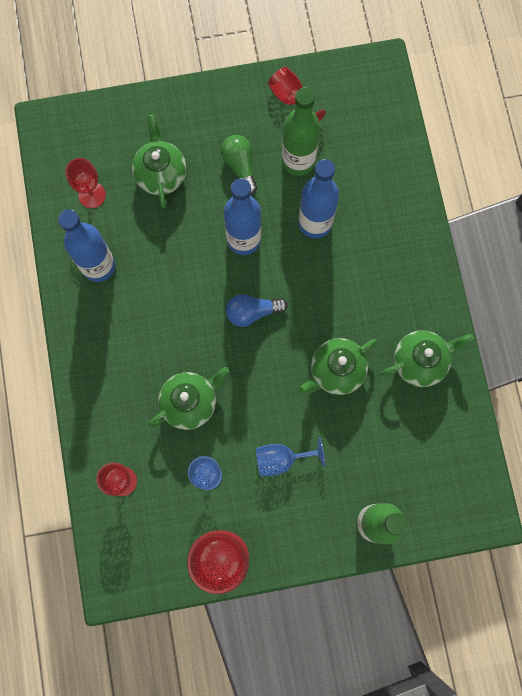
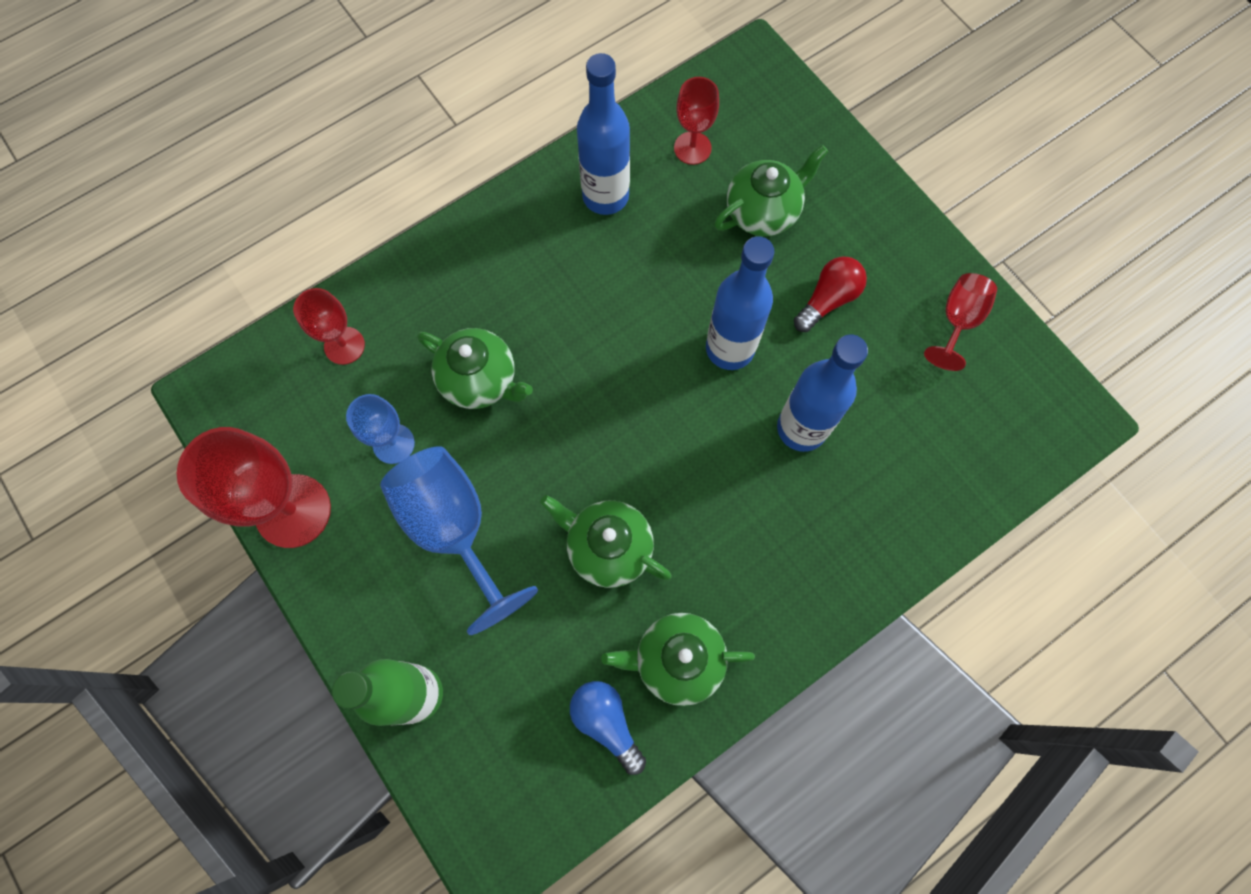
camera: 65 degrees right, 5 degrees down
(240, 166) = (828, 299): green light bulb -> red light bulb
(252, 312) = (636, 403): blue light bulb -> blue light bulb (606, 722)
(281, 459) = (454, 529): blue goblet -> blue goblet, size x1.76
(298, 161) = (876, 368): green bottle -> none
(420, 361) = (677, 660): green teapot -> green teapot turned 135 degrees clockwise

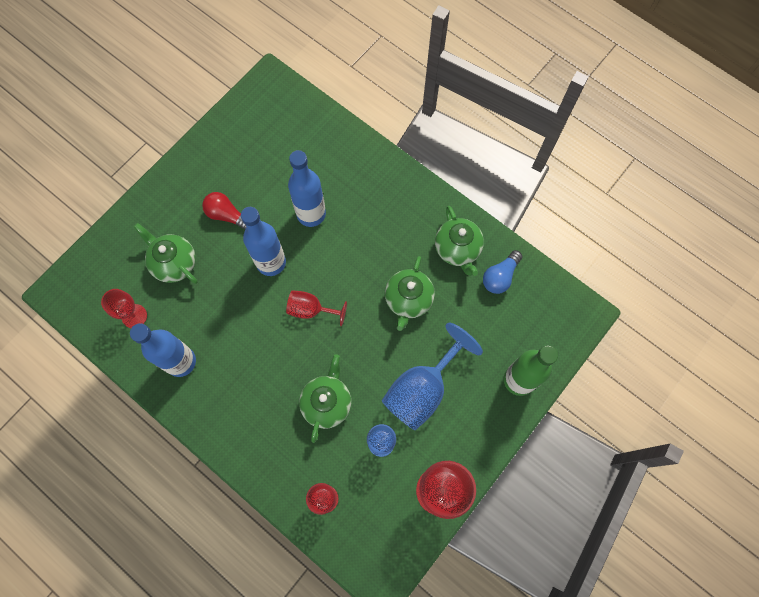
camera: 105 degrees left, 0 degrees up
(957, 321) = (225, 145): red goblet -> red goblet (311, 310)

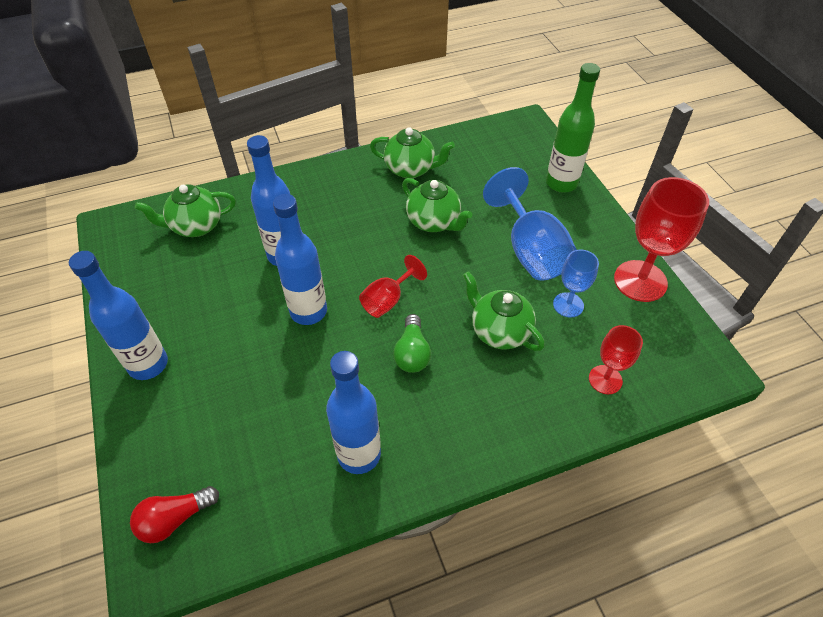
camera: 60 degrees left, 20 degrees down
(134, 316) = (261, 482): red goblet -> none
(174, 263) = (231, 406): green teapot -> green teapot (196, 226)
(176, 193) = (148, 364): none -> blue bottle
(227, 215) = (220, 327): red light bulb -> red light bulb (175, 519)
(274, 352) = (412, 353): none -> green light bulb
(500, 277) = (457, 154): blue light bulb -> none

